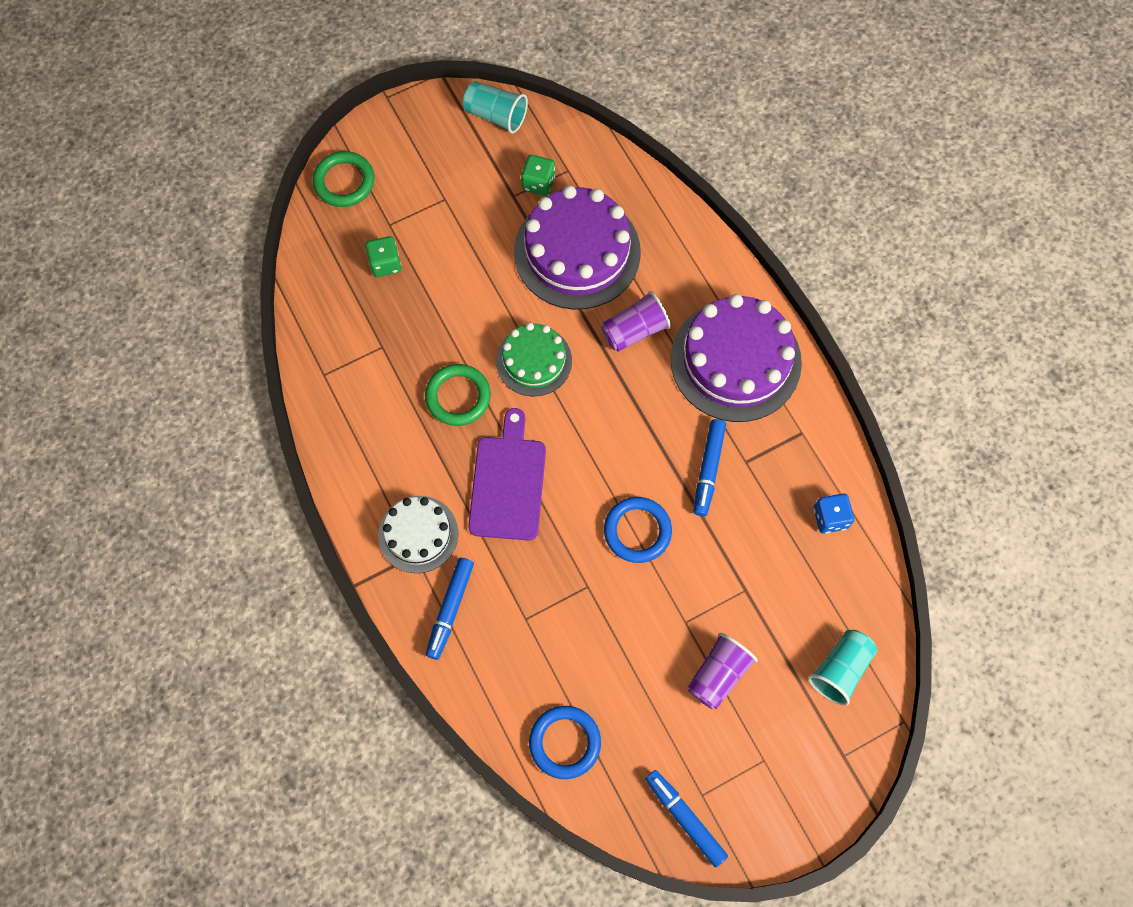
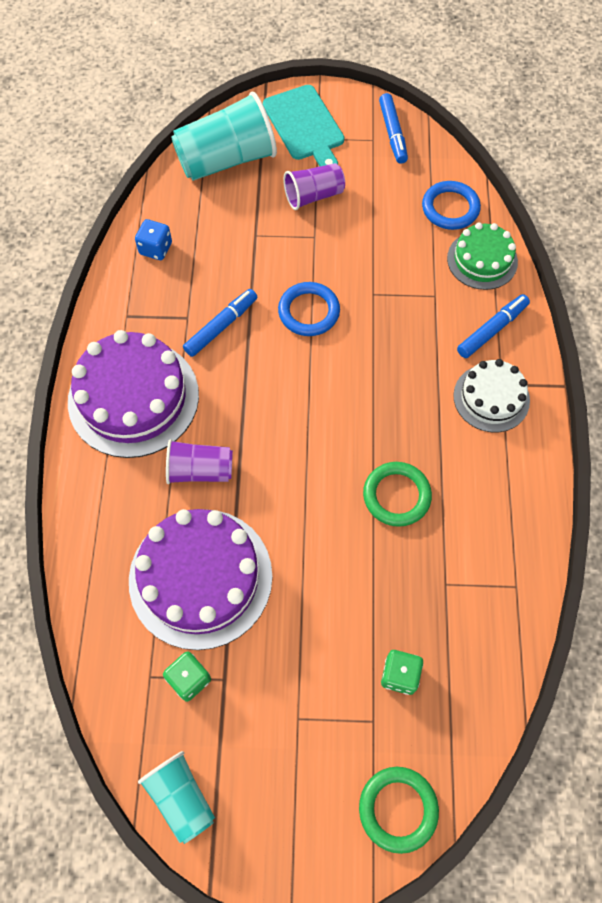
camera: 150 degrees left, 5 degrees down
(508, 483) = (392, 399): purple cutting board -> none
(534, 361) = (308, 492): green cake -> green cake (482, 260)
(789, 770) = (305, 126): none -> turquoise cutting board
(840, 669) = (227, 160): turquoise cup -> turquoise cup, size x1.71

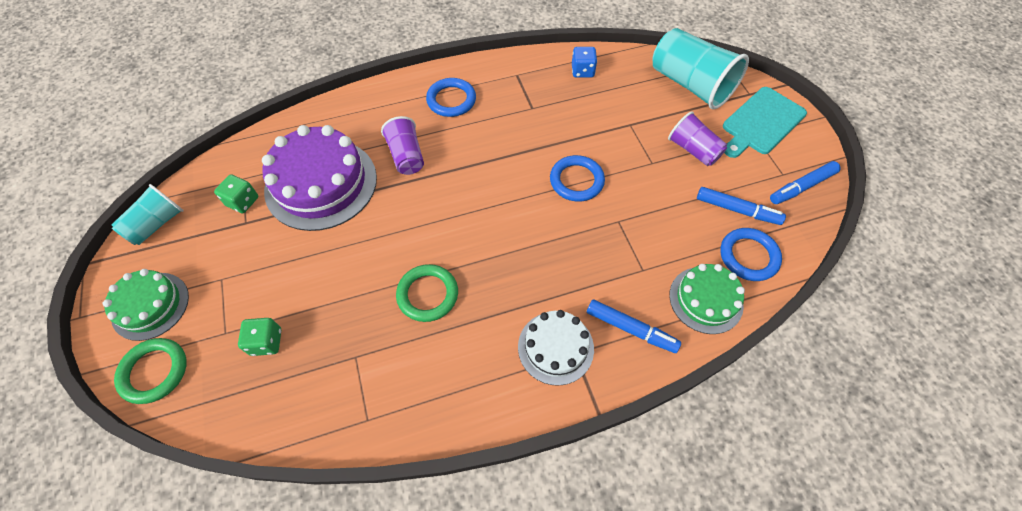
camera: 70 degrees right, 5 degrees down
(133, 398) = (451, 100): purple cake -> blue ring
(221, 326) = (534, 130): blue marker -> blue marker (737, 210)
(306, 811) = (150, 306): none -> green cake

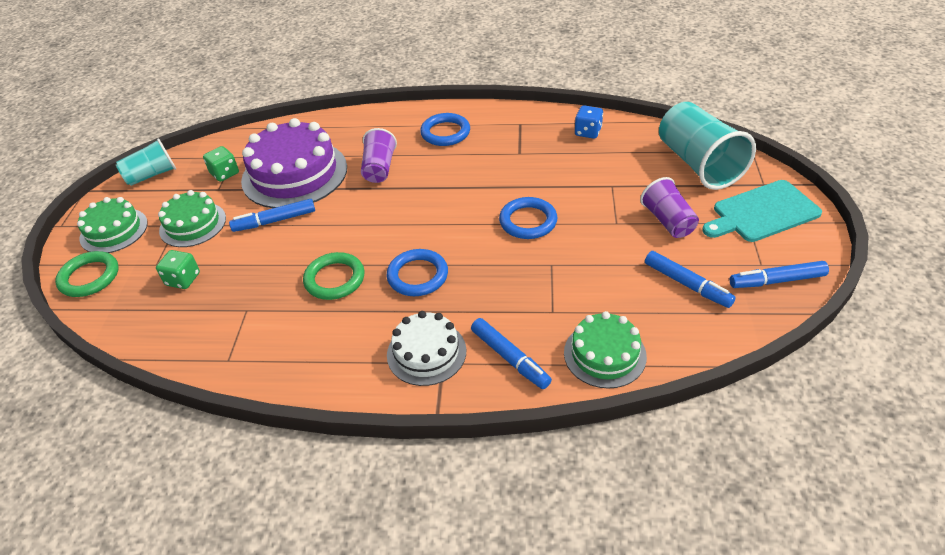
camera: 25 degrees right, 15 degrees down
(240, 273) = (193, 224): none -> green cake
(329, 244) = (274, 221): none -> blue marker
(748, 256) = (676, 328): blue ring -> blue ring (418, 276)

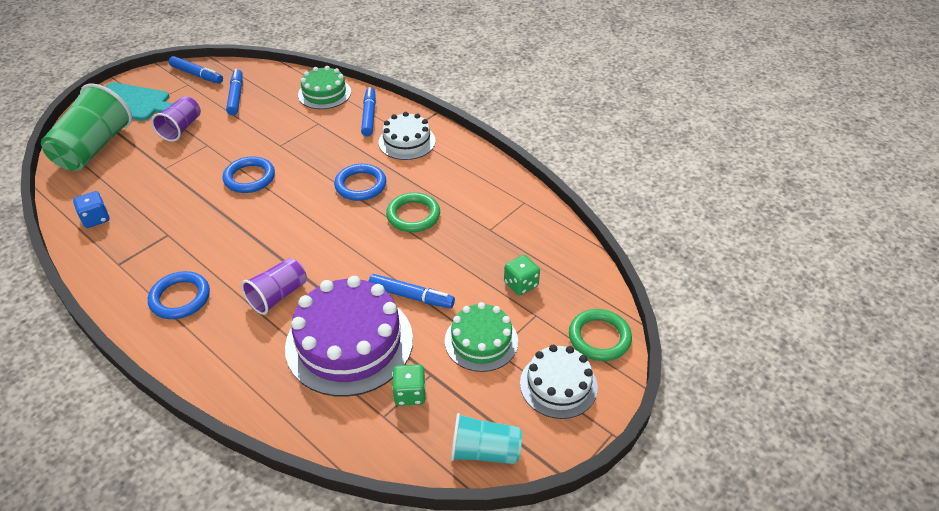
camera: 145 degrees left, 0 degrees up
(114, 230) = (558, 385): green cake -> white cake
(698, 164) = (94, 148): turquoise cup -> green cup

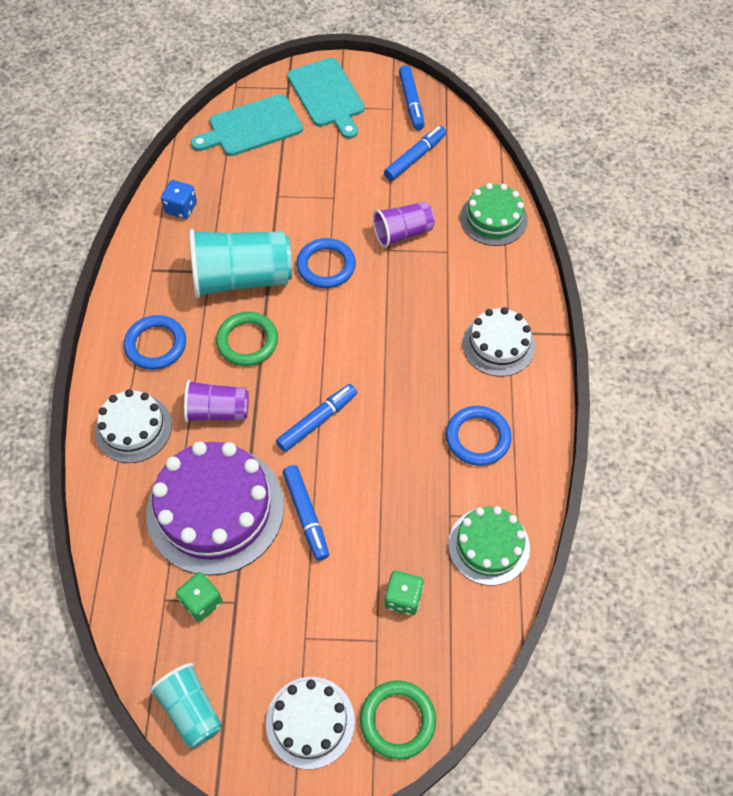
camera: 50 degrees right, 15 degrees up
(94, 148) = (252, 127): green cup -> turquoise cutting board
(181, 128) = (334, 160): purple cup -> purple cup (402, 233)
(197, 222) = (241, 278): none -> turquoise cup
(227, 352) = (133, 428): none -> white cake
(360, 185) = (401, 358): blue ring -> blue ring (477, 438)
(369, 116) = (501, 283): blue marker -> blue marker (317, 421)
(413, 215) = (405, 434): green ring -> green ring (247, 341)
(481, 341) = (305, 615): green cake -> green cake (488, 546)

